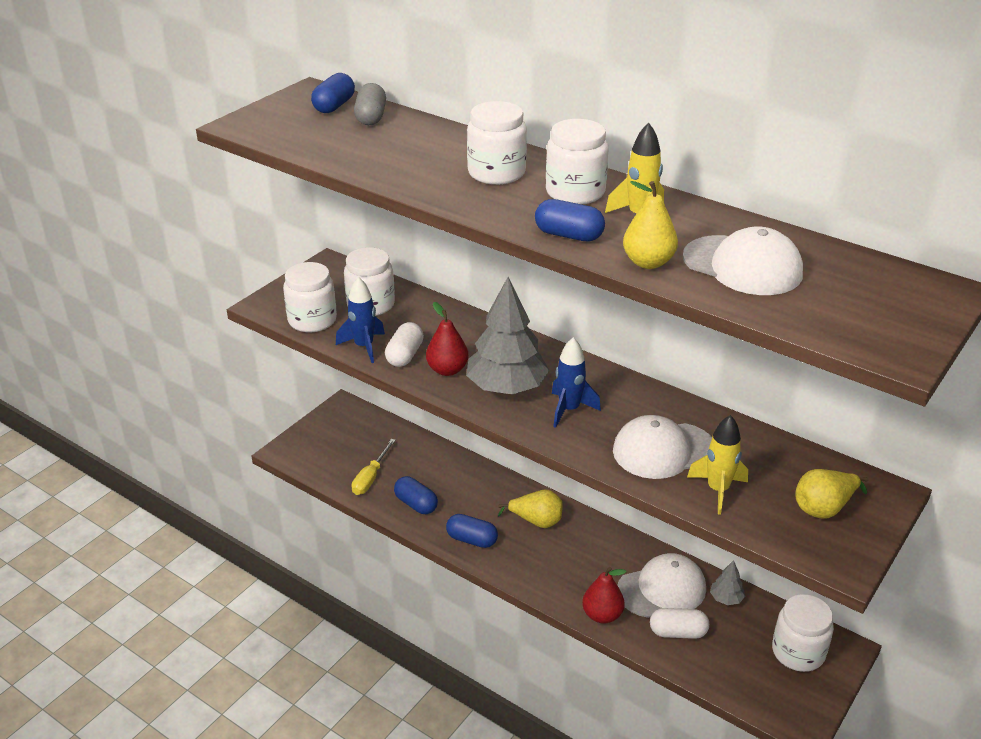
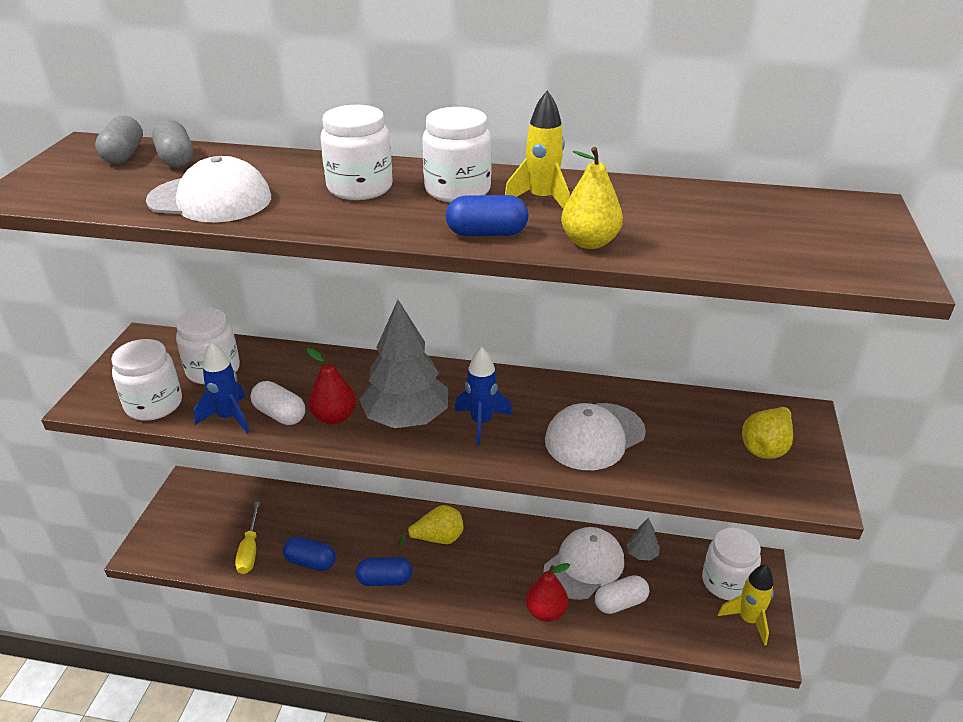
camera: 25 degrees left, 0 degrees up
(334, 106) = (124, 155): blue capsule -> grey capsule
(405, 355) = (280, 414): white capsule -> white capsule turned 45 degrees counterclockwise
(717, 490) = (667, 460): yellow rocket -> yellow rocket (748, 620)
(742, 266) = (679, 225): white cap -> white cap (210, 199)

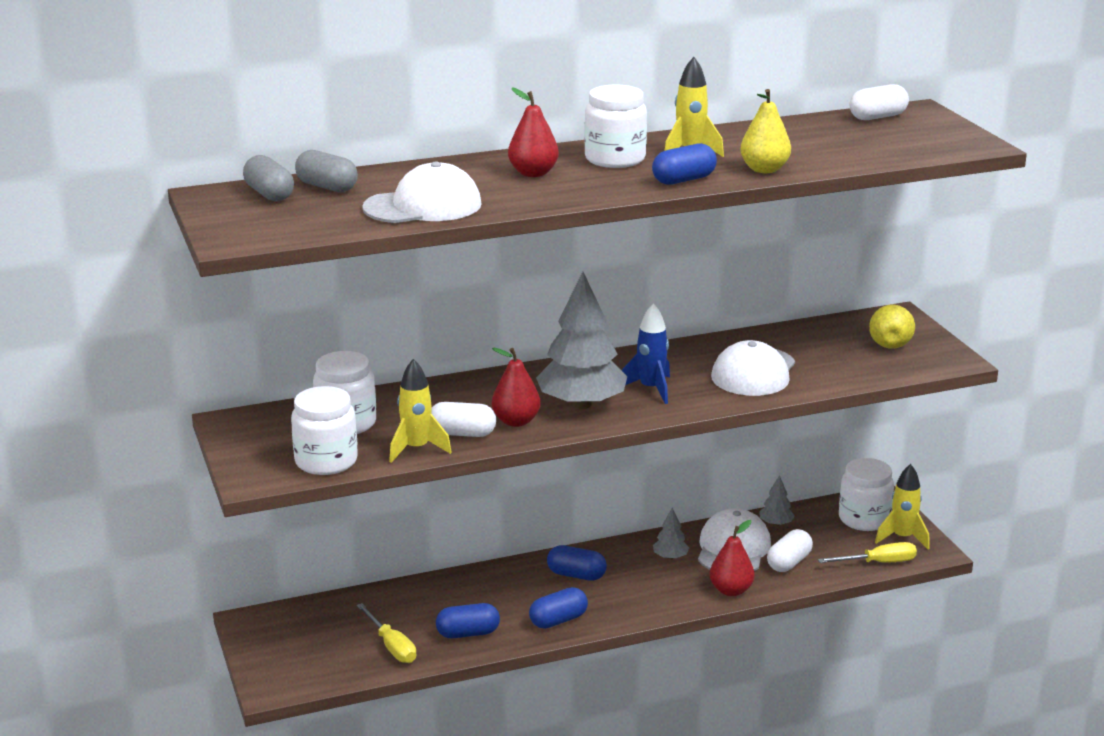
camera: 30 degrees left, 10 degrees down
(229, 418) = (416, 449): blue rocket -> yellow rocket
(360, 188) = (533, 173): white jar -> red pear
(437, 539) = (576, 575): yellow pear -> blue capsule
(525, 552) = (670, 557): none -> grey tree
(703, 640) = (878, 563): none -> yellow screwdriver
(806, 204) = (877, 117): none -> white capsule

